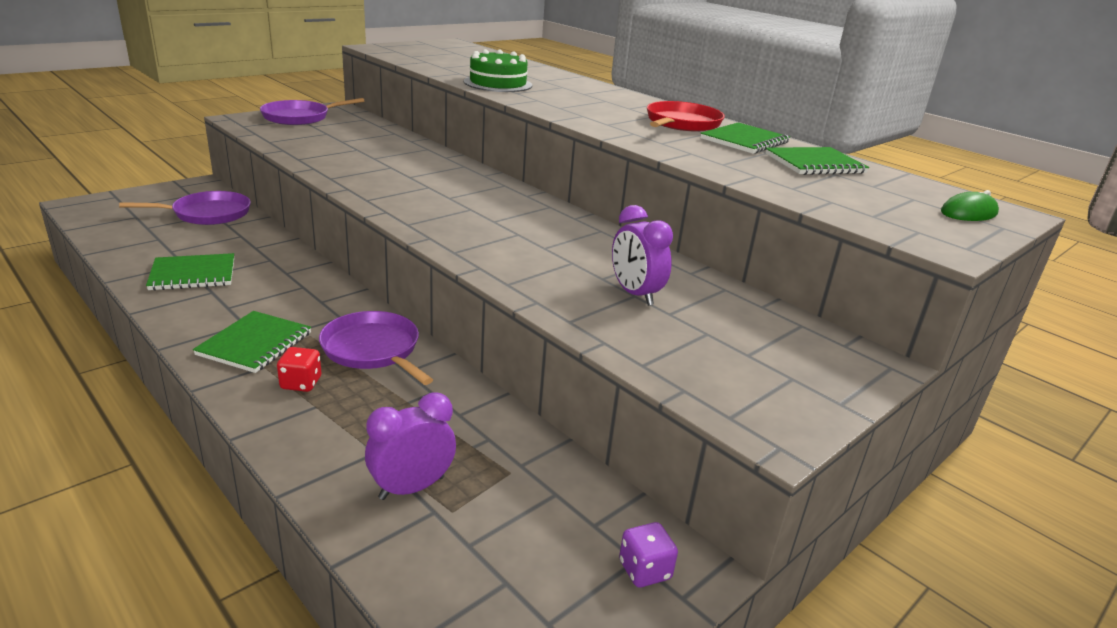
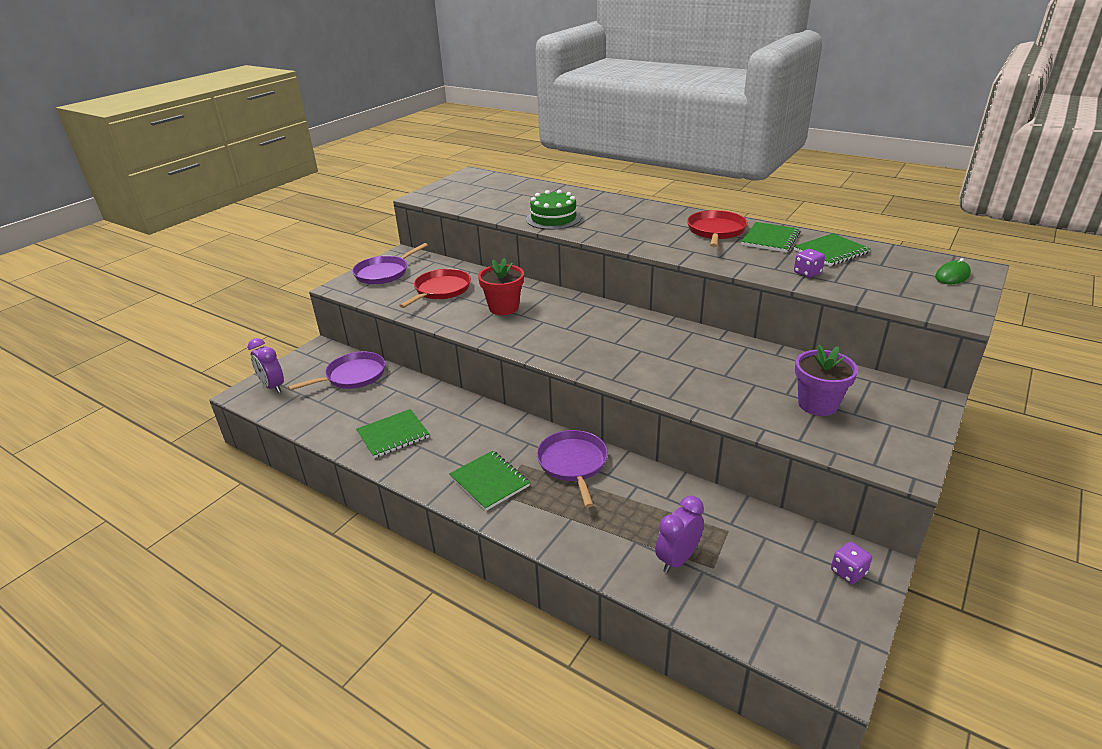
camera: 10 degrees left, 5 degrees up
(255, 344) = (489, 482): green notebook -> green notebook turned 45 degrees counterclockwise
(301, 383) = (547, 504): red dice -> none
(343, 141) = (441, 290): none -> red pan
(373, 350) = (573, 463): purple pan -> purple pan turned 45 degrees clockwise
(396, 167) = (503, 308): none -> red flower pot
(635, 294) = (755, 383): purple clock -> purple clock (273, 386)
(703, 333) = (817, 404): none -> purple flower pot
(762, 174) = (807, 273): none -> purple dice

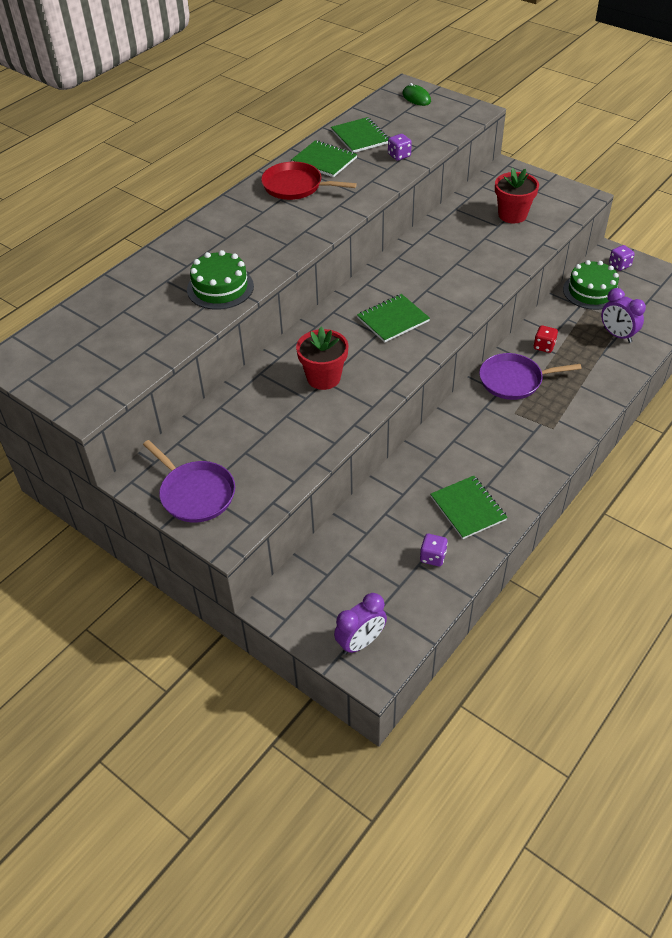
camera: 85 degrees left, 15 degrees up
(343, 417) = (433, 557): none -> purple dice
(353, 376) = (349, 559): purple pan -> none
(441, 290) = (265, 432): red pan -> none
(489, 482) = (538, 434): green notebook -> green notebook (393, 320)
(637, 488) = (544, 346): none -> red dice
(767, 536) = (591, 291): none -> green cake
(817, 404) = (512, 215): purple flower pot -> red flower pot

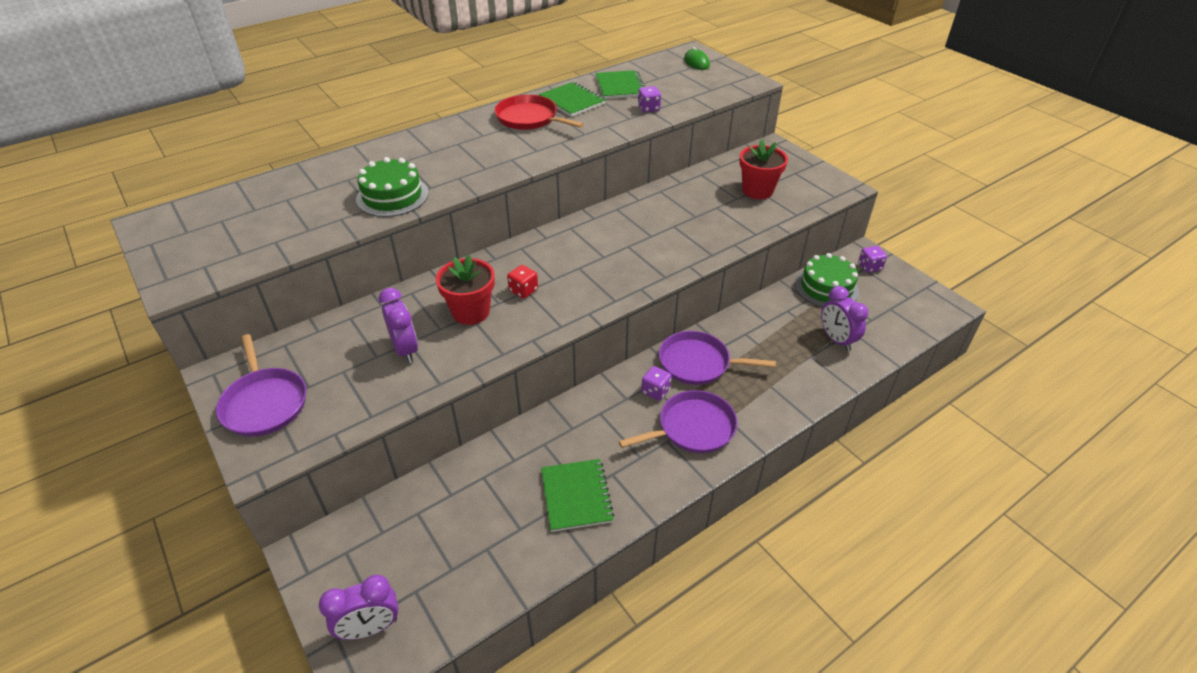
camera: 15 degrees right, 5 degrees down
(287, 422) = (405, 350): none -> purple clock
(393, 320) = (576, 268): green notebook -> none
(433, 557) = (507, 544): purple dice -> purple dice (655, 391)
(534, 434) = (692, 428): none -> purple pan
(544, 346) = (748, 334): red dice -> red dice (523, 290)

